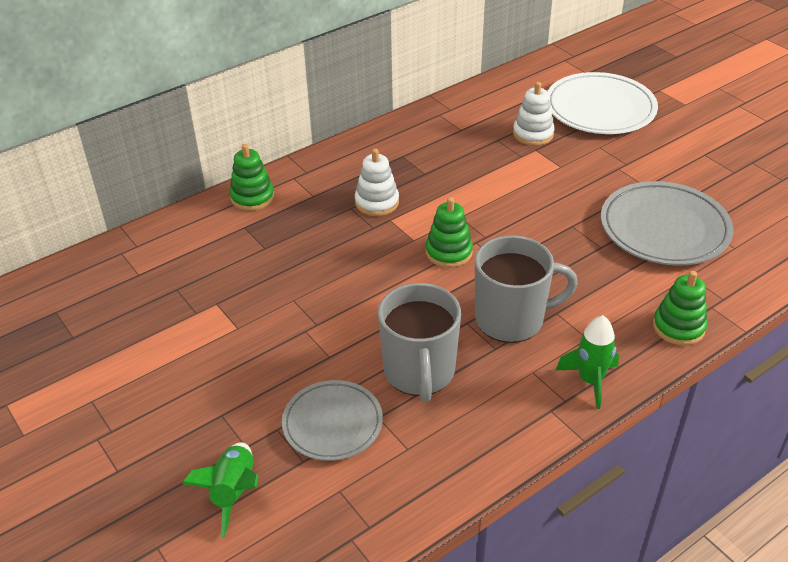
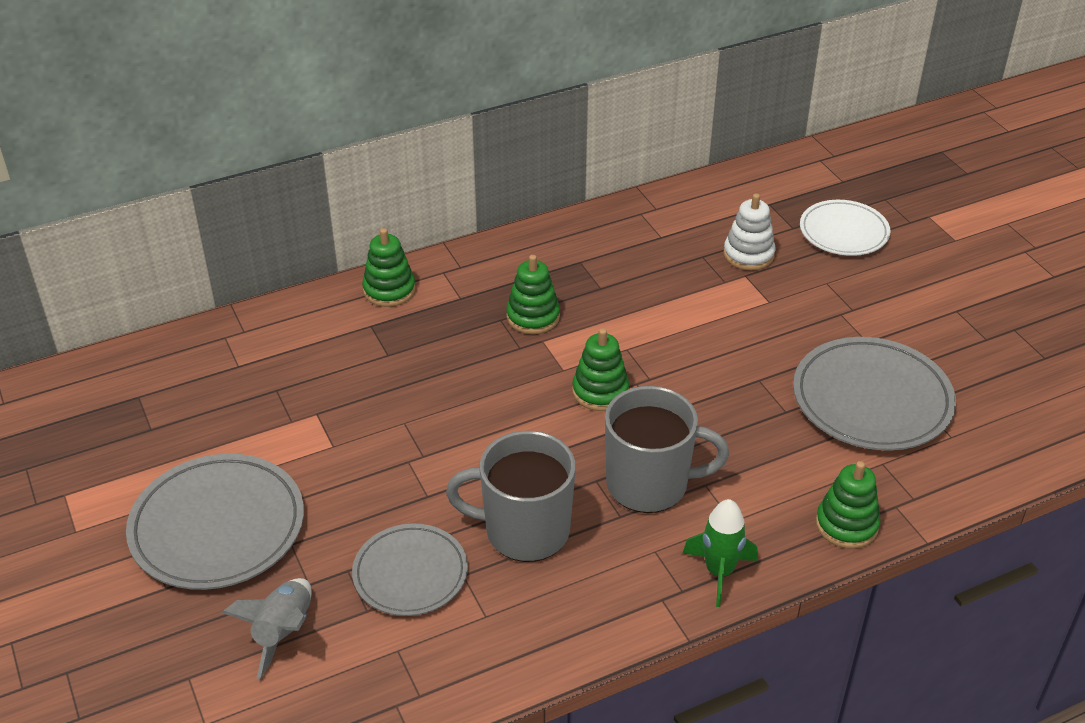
camera: 10 degrees right, 0 degrees up
(152, 411) = (217, 527): none -> grey plate
(234, 492) = (283, 632): green rocket -> grey rocket
(377, 202) = (533, 317): white stacking toy -> green stacking toy
(419, 372) = (524, 531): grey mug -> grey mug turned 90 degrees clockwise
(600, 109) = (843, 232): white plate -> white plate, size x0.64

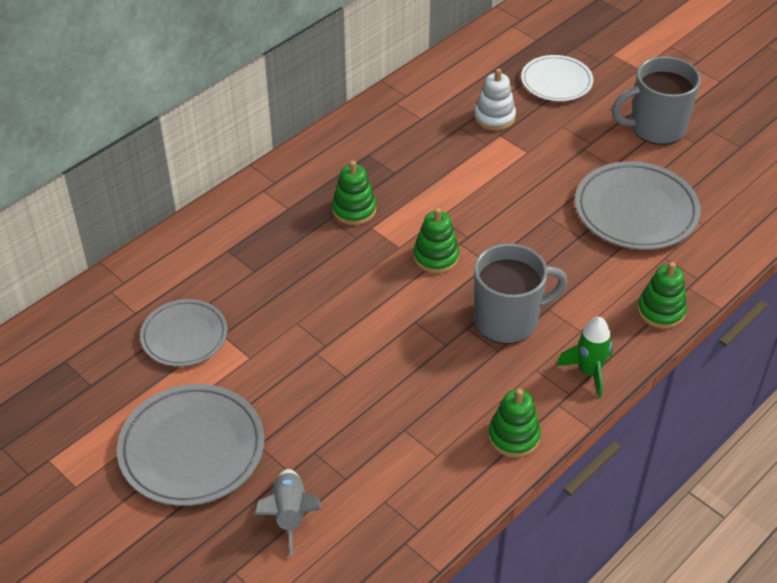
camera: 20 degrees left, 5 degrees up
(389, 290) = (227, 216): green stacking toy -> green stacking toy (513, 436)
(410, 573) = (364, 440): grey plate -> grey plate (184, 336)
(524, 531) = (433, 382): grey mug -> grey mug (655, 128)

